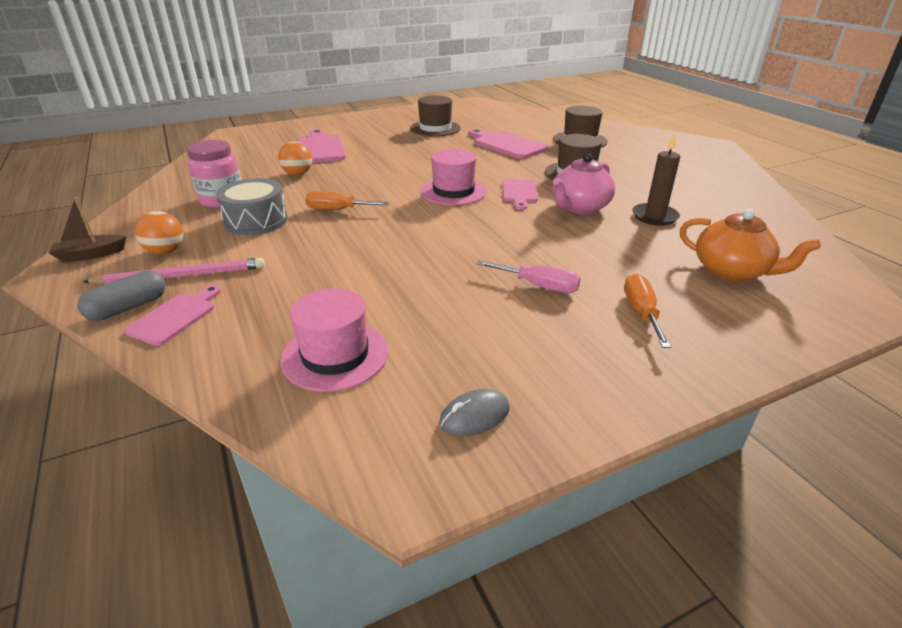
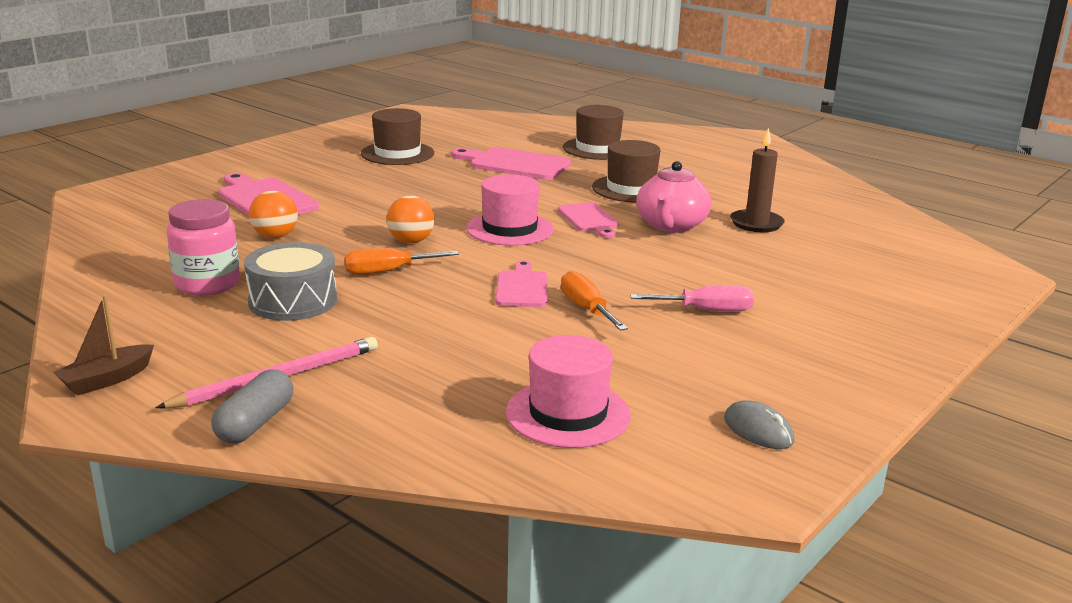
camera: 25 degrees left, 10 degrees down
(165, 251) = (214, 356): orange ball -> orange ball (411, 241)
(175, 316) = (332, 419): pink cutting board -> pink cutting board (522, 287)
(474, 416) = (758, 430): grey mouse -> grey mouse turned 75 degrees counterclockwise
(641, 312) = (823, 315): orange screwdriver -> orange screwdriver (586, 309)
(731, 271) = (870, 264): orange teapot -> none

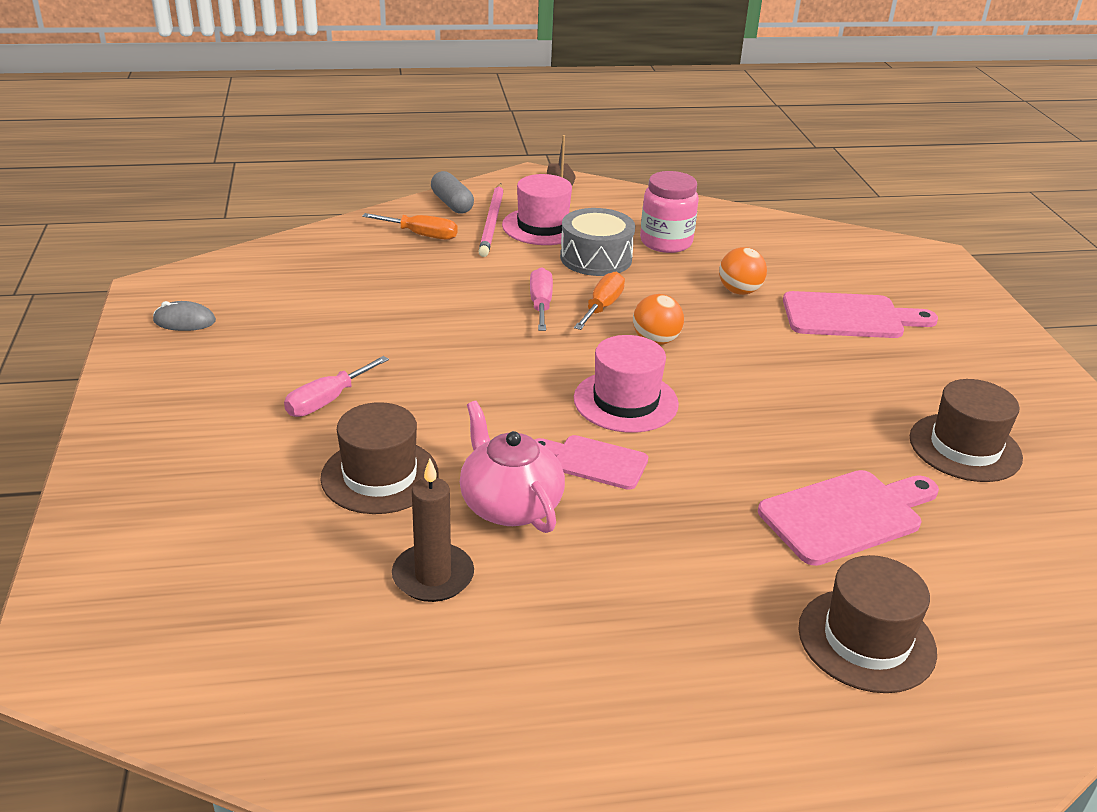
camera: 130 degrees right, 10 degrees up
(425, 293) = (541, 304): none -> pink screwdriver
(522, 287) = (493, 345): pink cutting board -> none
(568, 414) = (310, 277): pink hat -> pink hat (543, 226)
(586, 309) = (416, 352): orange screwdriver -> orange screwdriver (421, 235)
(631, 189) = (656, 555): brown hat -> brown hat (380, 476)

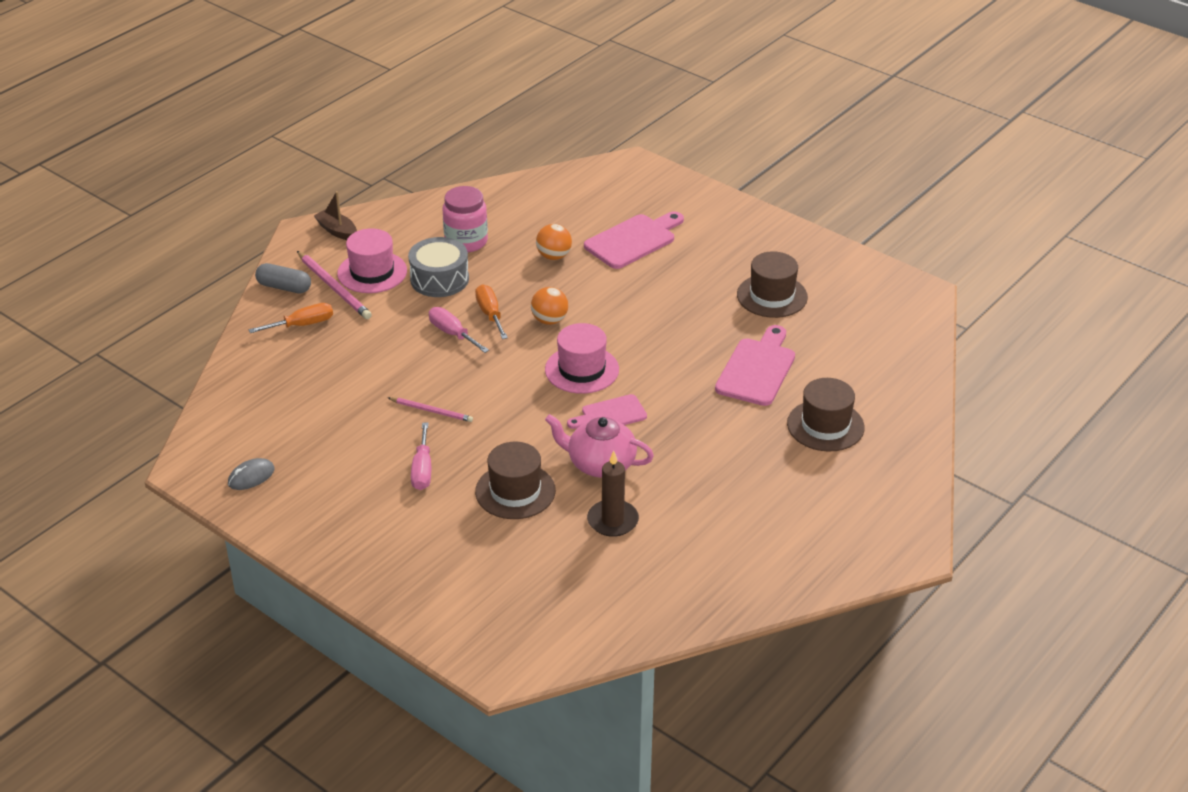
camera: 40 degrees left, 5 degrees up
(419, 356) = (432, 411): none -> pink pencil

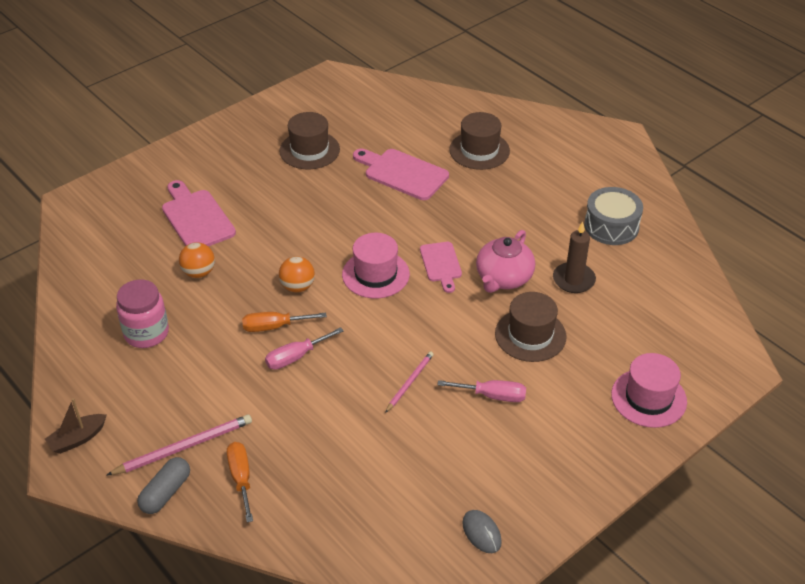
camera: 80 degrees left, 5 degrees up
(372, 272) = (169, 413): pink hat -> pink hat (648, 398)
(439, 279) = (203, 359): grey drum -> grey drum (611, 226)

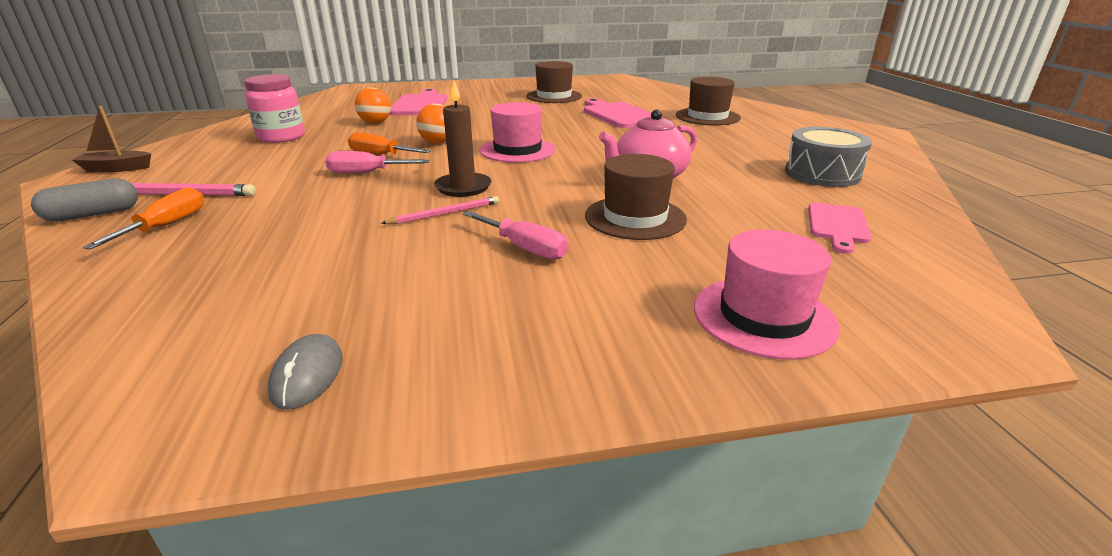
camera: 30 degrees right, 15 degrees down
(441, 264) = (590, 157): pink cutting board -> pink cutting board (837, 225)
(573, 280) = (737, 195): brown candle -> brown candle (463, 187)

